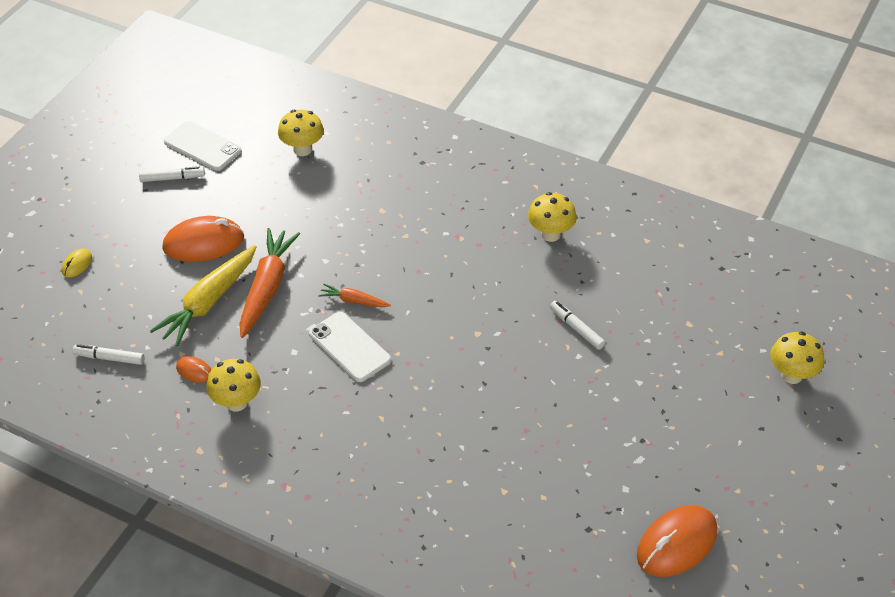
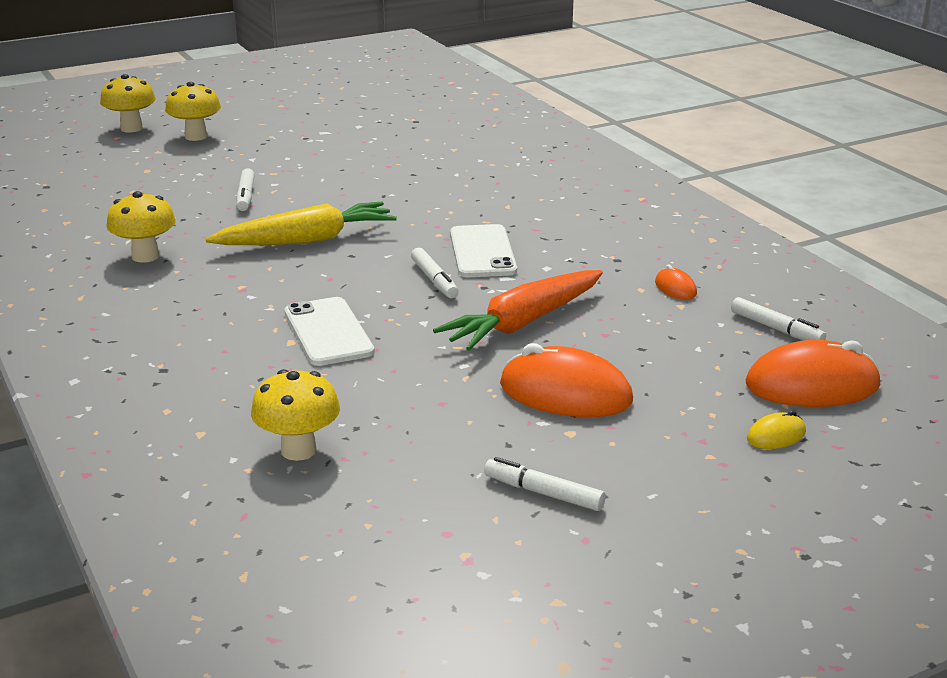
camera: 145 degrees left, 20 degrees down
(202, 146) = (449, 522): white phone -> white phone (328, 332)
(209, 302) = (610, 335): yellow carrot -> yellow carrot (306, 240)
(237, 402) = (645, 254): yellow mushroom -> yellow mushroom (196, 136)
(354, 301) = (434, 280): orange carrot -> white marker
(676, 543) = (364, 102): orange mouse -> orange mouse (812, 385)

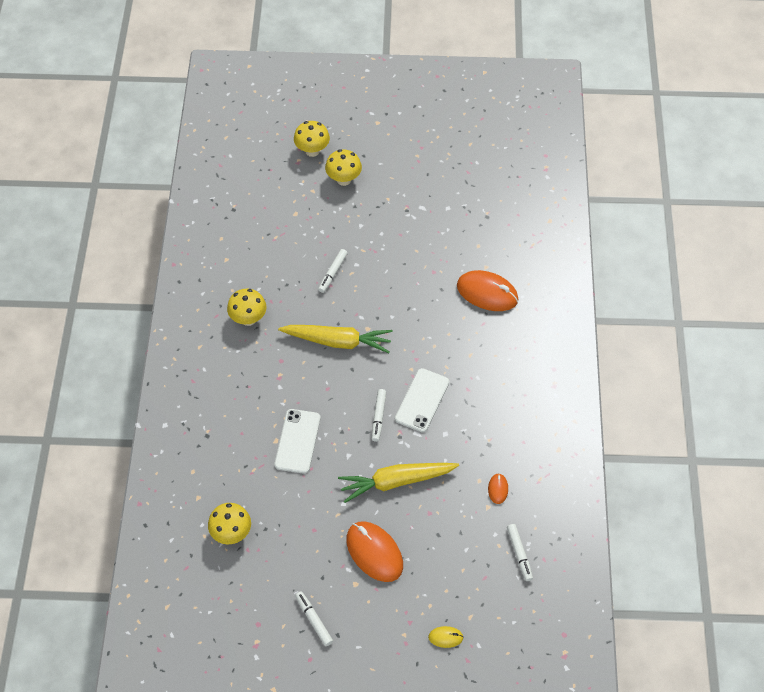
camera: 30 degrees right, 30 degrees up
(523, 323) = (396, 481): orange carrot -> yellow carrot
(812, 385) = (496, 609): orange mouse -> orange mouse (487, 293)

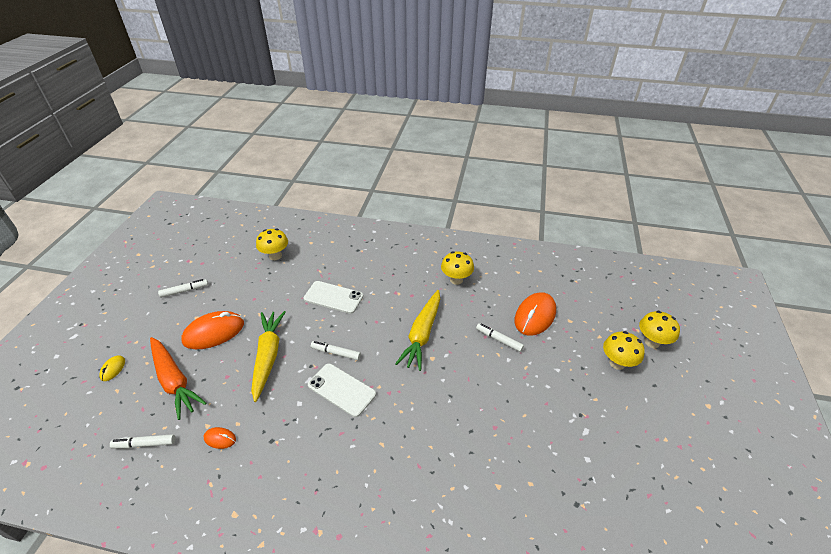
camera: 100 degrees right, 15 degrees down
(446, 563) = (174, 381): none -> orange carrot
(487, 293) = (460, 479): orange mouse -> orange mouse (535, 316)

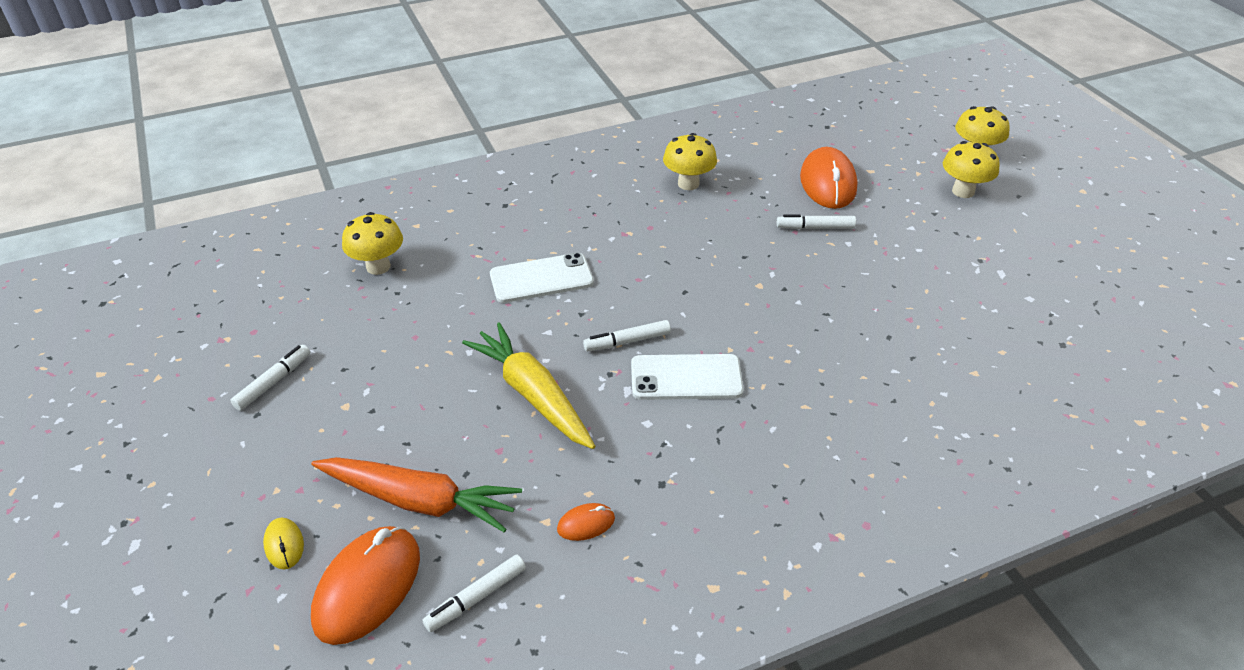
camera: 35 degrees left, 0 degrees up
(214, 332) = (404, 409): orange mouse -> orange mouse (367, 587)
(422, 334) = (716, 265): yellow carrot -> none

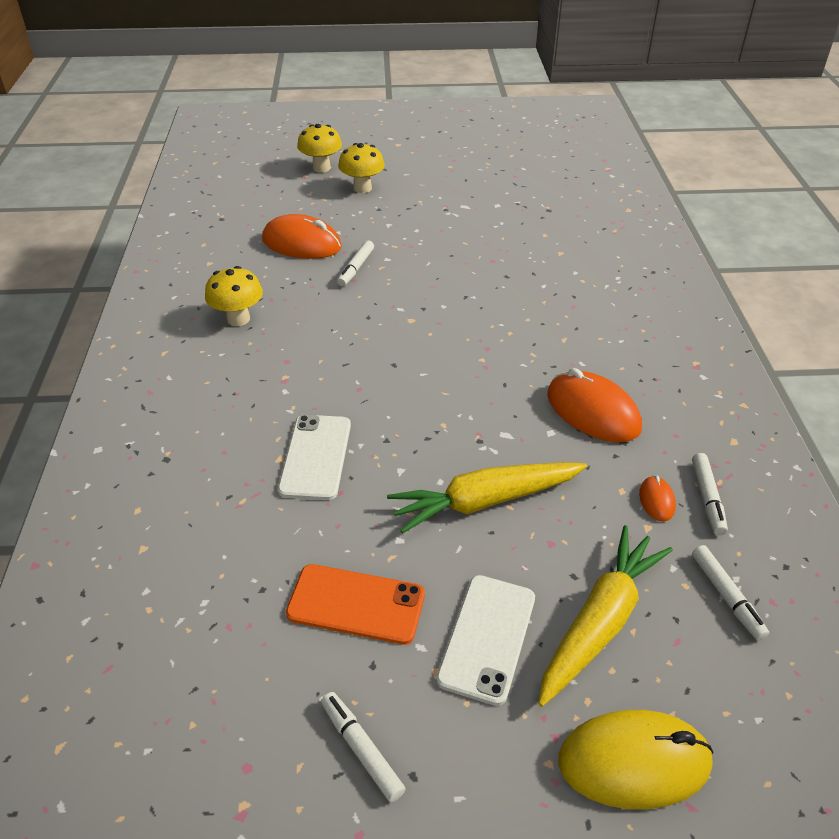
camera: 70 degrees left, 0 degrees up
(284, 545) = (634, 762): yellow mouse -> yellow mouse, size x2.15
(367, 587) = (703, 685): orange mouse -> orange mouse (592, 411)
(378, 266) = (200, 601): yellow mushroom -> none
(397, 344) = (356, 604): none -> orange phone
(419, 500) = (600, 622): orange carrot -> yellow carrot
(627, 341) = (442, 418): white marker -> white marker (707, 498)
(686, 378) = (506, 394): white phone -> white phone (487, 638)

